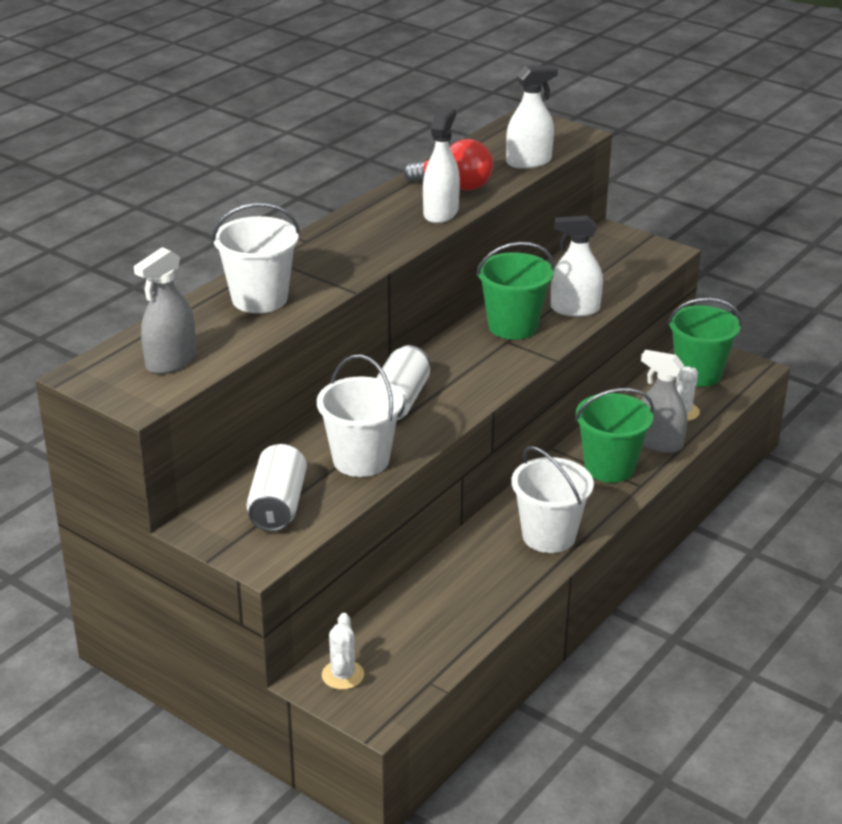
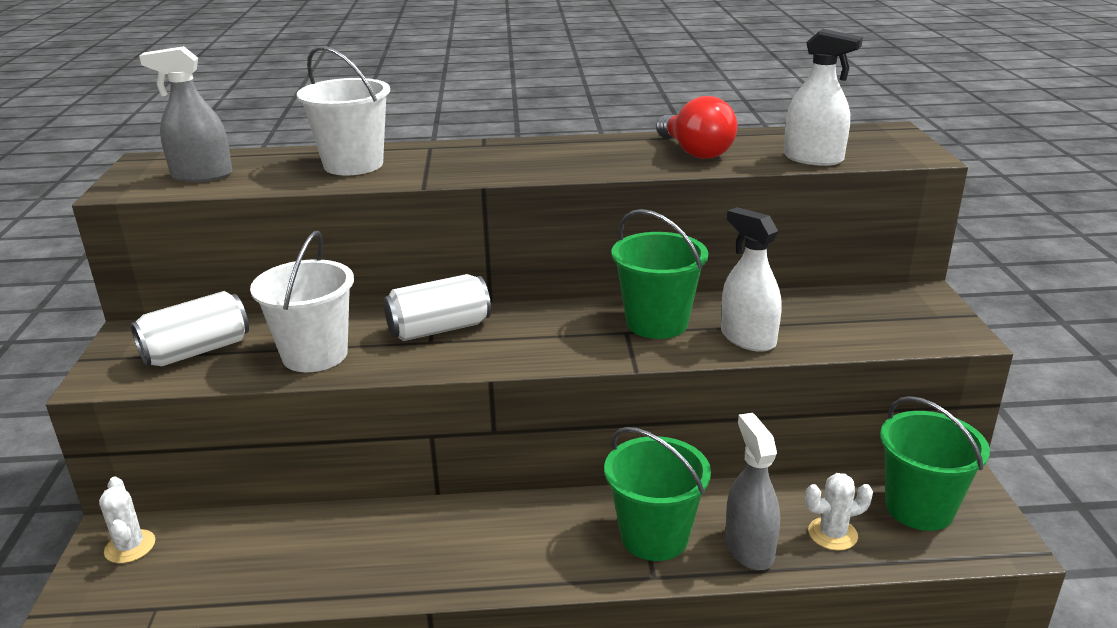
camera: 50 degrees right, 5 degrees down
(342, 675) = (130, 547): white cactus -> white cactus turned 75 degrees counterclockwise
(440, 213) = (633, 165): white spray bottle -> none
(549, 536) = (481, 559): white bucket -> none

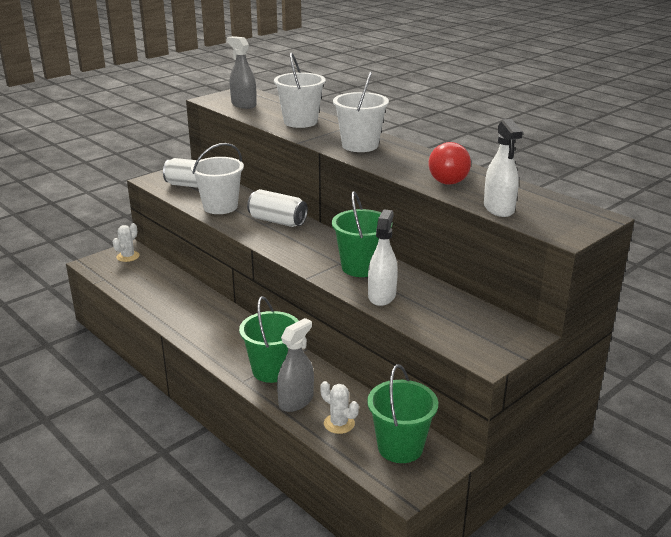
camera: 50 degrees right, 0 degrees up
(507, 160) = (360, 145): none -> white bucket

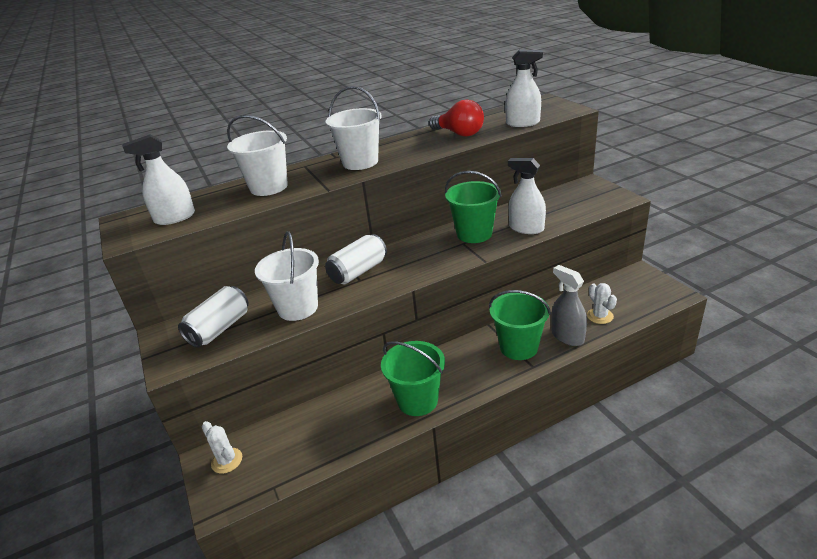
camera: 70 degrees left, 5 degrees up
(243, 104) = (175, 218): grey spray bottle -> white spray bottle
(339, 423) = (600, 316): white cactus -> white cactus turned 75 degrees counterclockwise
(400, 447) = (628, 290): green bucket -> green bucket (417, 400)

